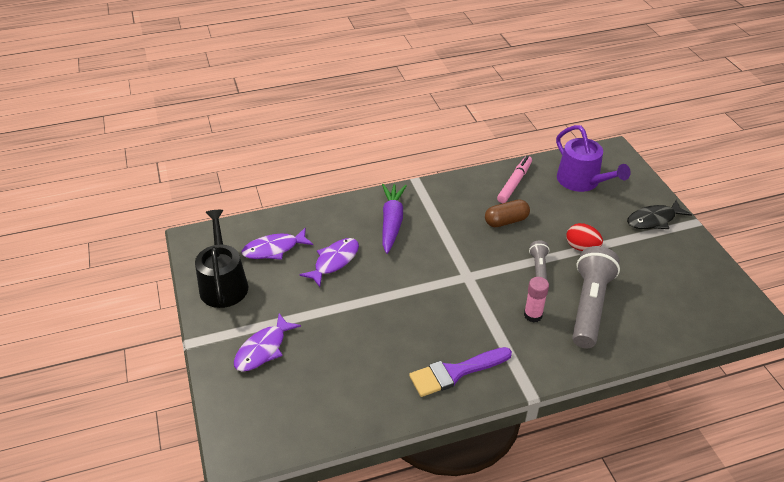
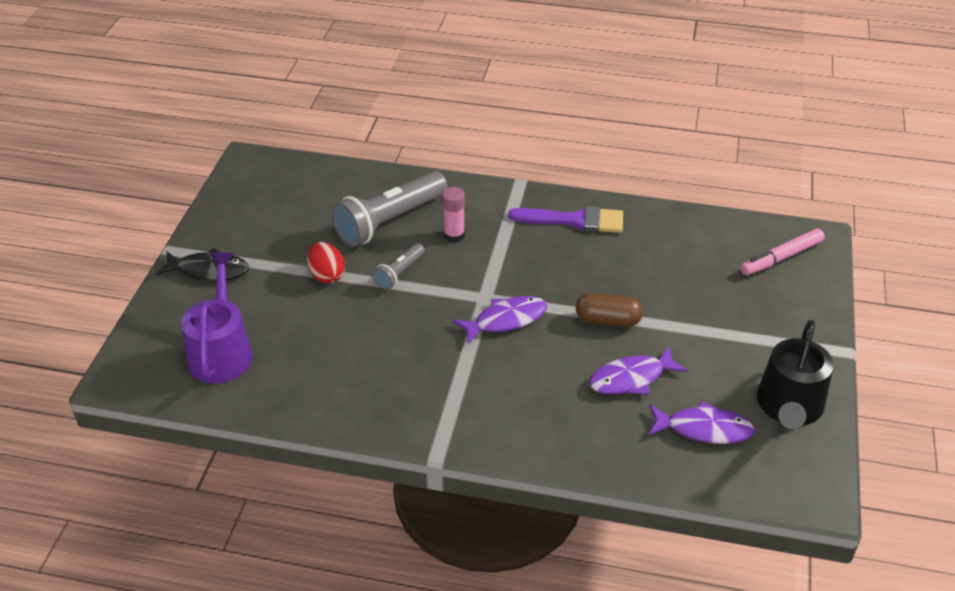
camera: 150 degrees left, 0 degrees up
(263, 349) = (762, 312): purple fish -> purple fish (506, 320)
(392, 222) = (521, 401): purple carrot -> none
(506, 221) = (376, 340): brown capsule -> brown capsule (608, 320)
(514, 183) = (308, 388): pink marker -> pink marker (782, 257)

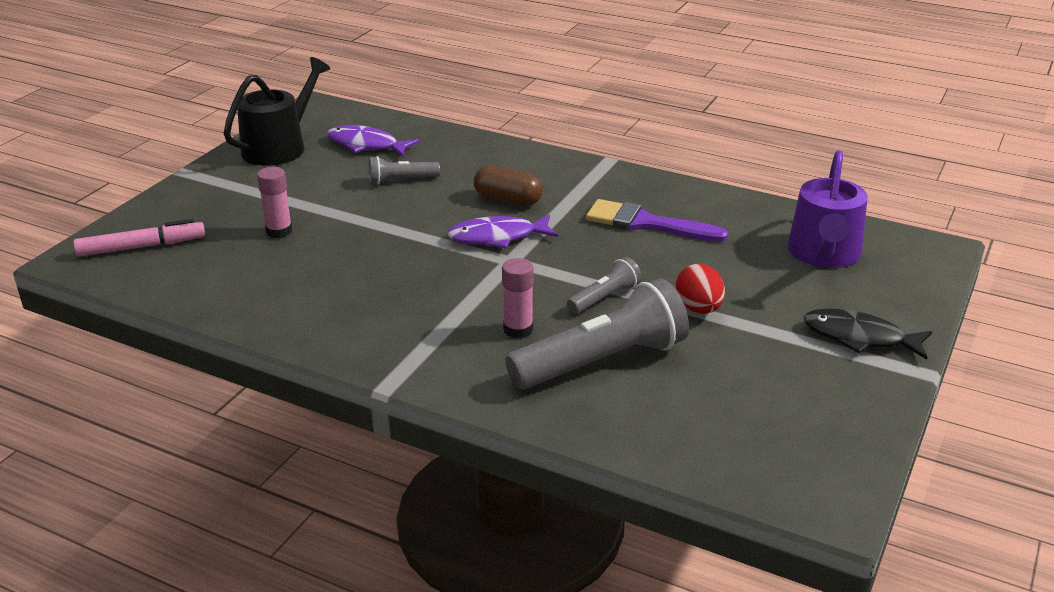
camera: 165 degrees left, 10 degrees down
(574, 220) = (346, 322): purple brush -> purple brush (646, 223)
(608, 320) = (388, 222): brown capsule -> brown capsule (508, 200)
(631, 378) = (401, 180): purple fish -> grey flashlight
(690, 293) = (279, 231): none -> pink glue stick

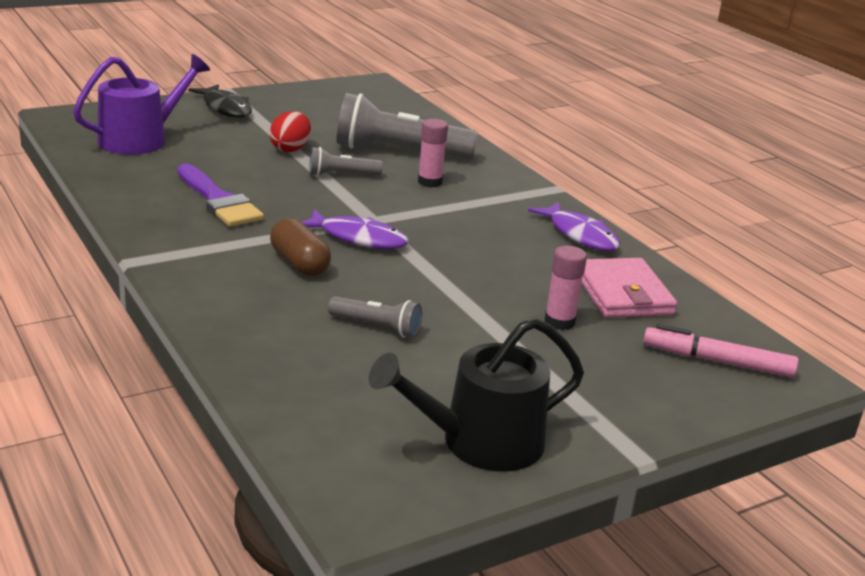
camera: 150 degrees left, 5 degrees down
(240, 276) = (622, 293): none -> pink wallet
(366, 145) = (363, 394): purple fish -> purple fish (580, 235)

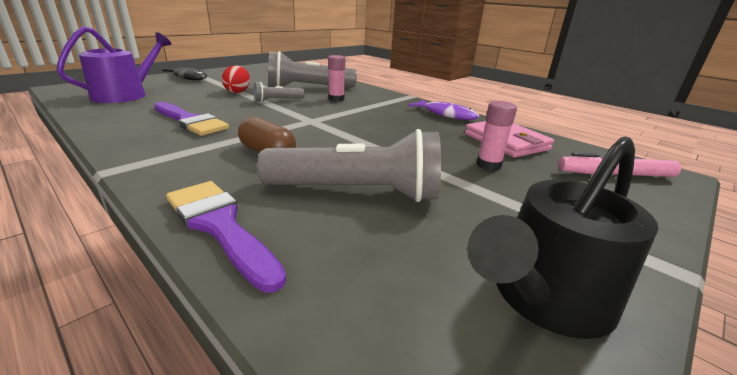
camera: 15 degrees left, 0 degrees up
(233, 336) = (220, 226): none -> purple brush
(358, 238) = (306, 132): purple fish -> none
(377, 327) = (357, 192): grey flashlight -> grey flashlight, size x2.02

